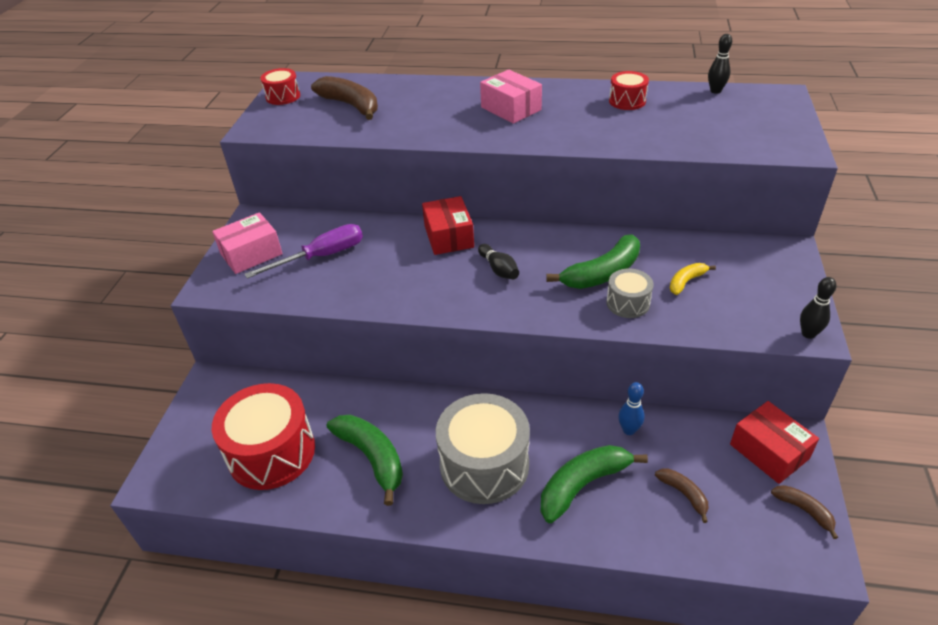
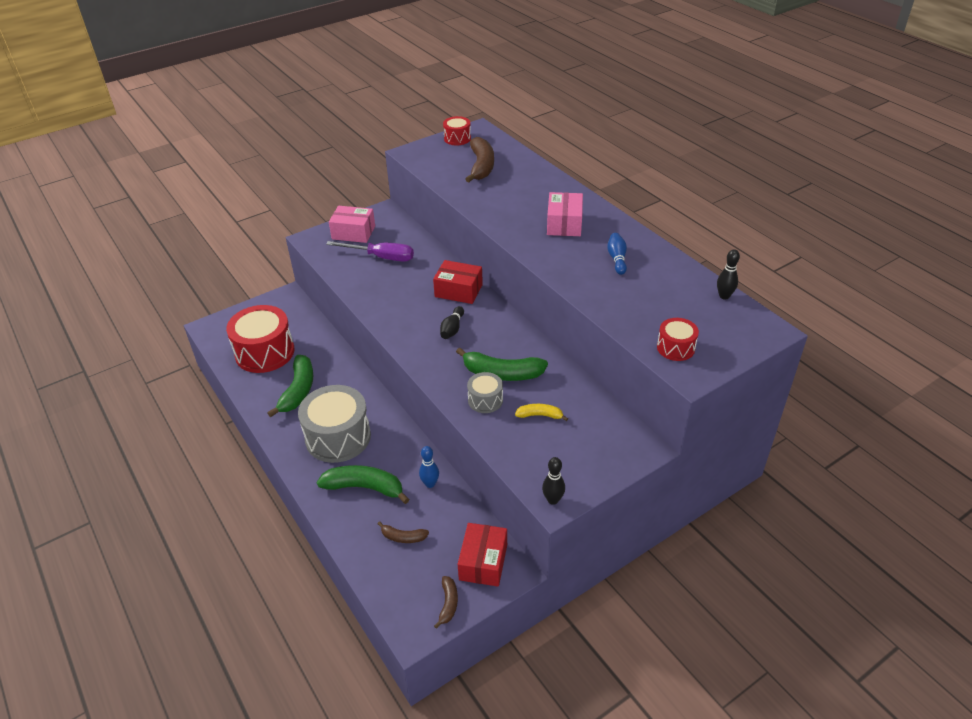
camera: 45 degrees right, 0 degrees up
(448, 236) = (458, 290): red box -> red box turned 75 degrees clockwise
(599, 109) = (617, 259): none -> blue bowling pin
(627, 101) = (646, 264): red drum -> red drum (675, 348)
(683, 494) = (403, 537): brown banana -> brown banana turned 90 degrees clockwise

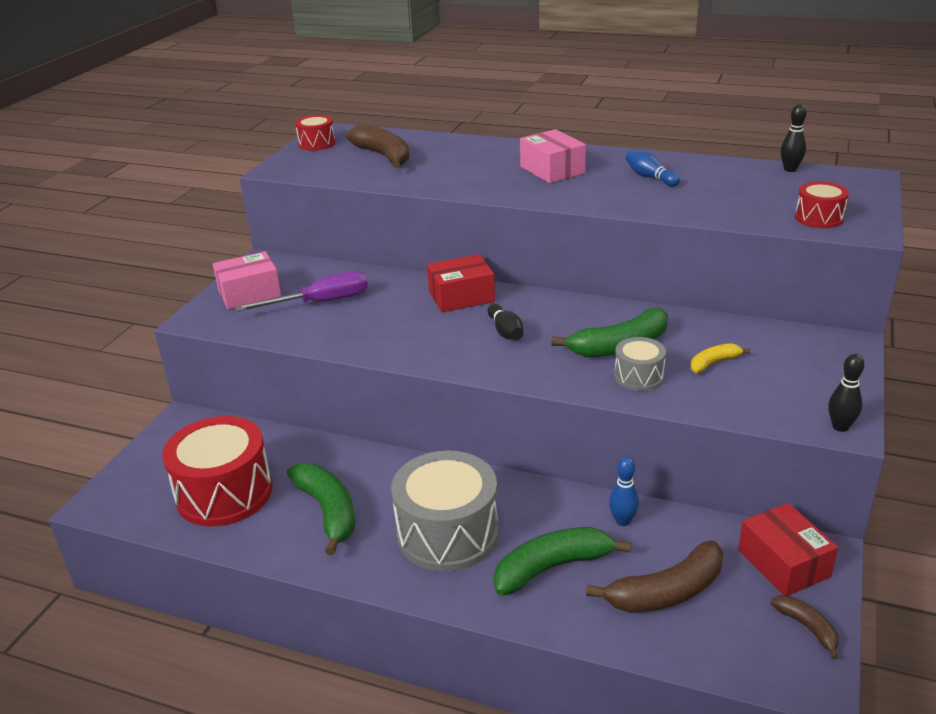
camera: 35 degrees left, 10 degrees down
(403, 537) = (666, 592): brown banana -> brown banana, size x1.88

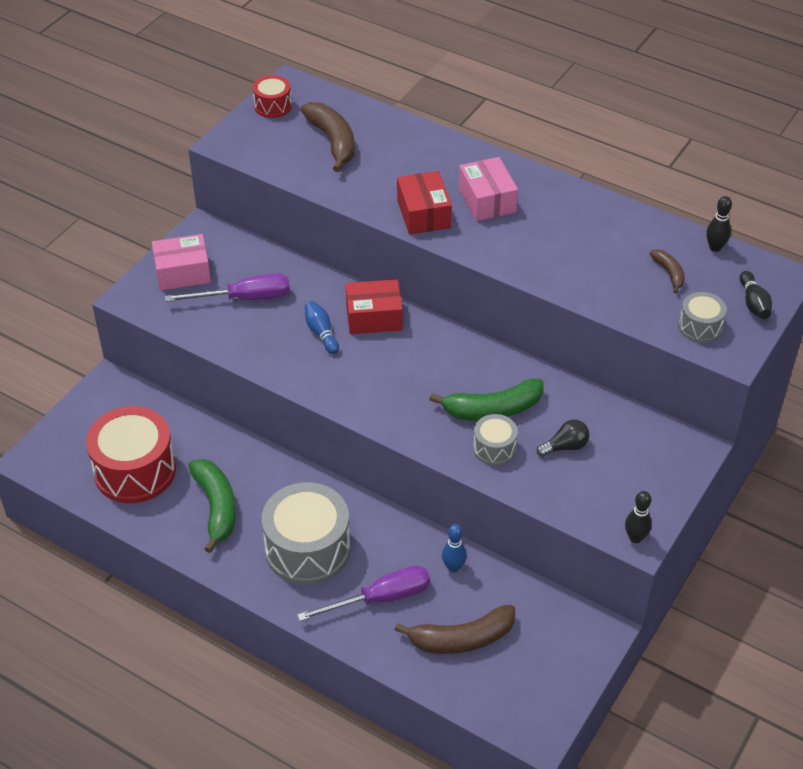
camera: 10 degrees right, 15 degrees up
(505, 331) = (399, 370): black bowling pin -> black bowling pin (753, 303)
(552, 568) = (380, 598): green banana -> purple screwdriver
(650, 177) = (575, 232): blue bowling pin -> blue bowling pin (321, 333)
(713, 363) = (565, 446): yellow banana -> black light bulb
(783, 563) = (565, 633): red box -> red box (423, 214)
(807, 627) = (556, 691): brown banana -> brown banana (669, 273)
(819, 218) = (700, 327): red drum -> grey drum

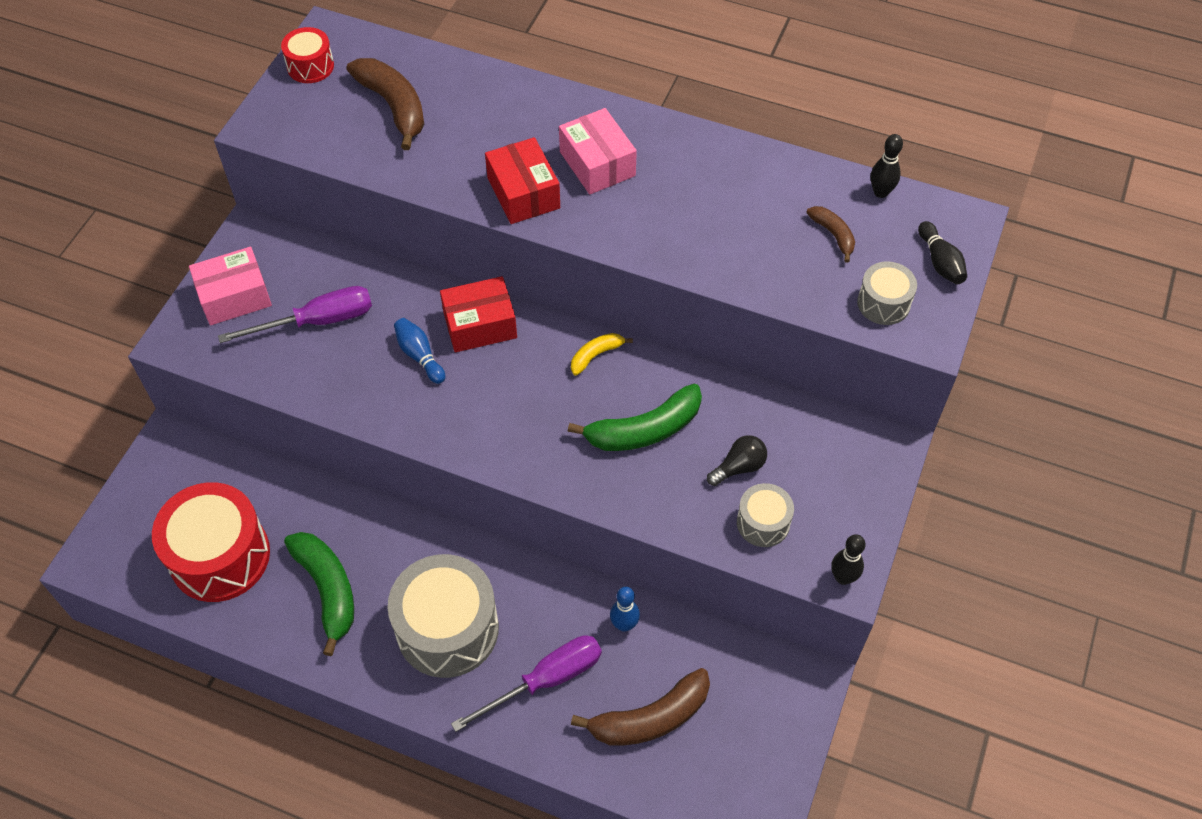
camera: 10 degrees left, 10 degrees up
(463, 351) = (596, 355): none -> yellow banana
(494, 448) = (655, 482): grey drum -> grey drum (763, 523)

